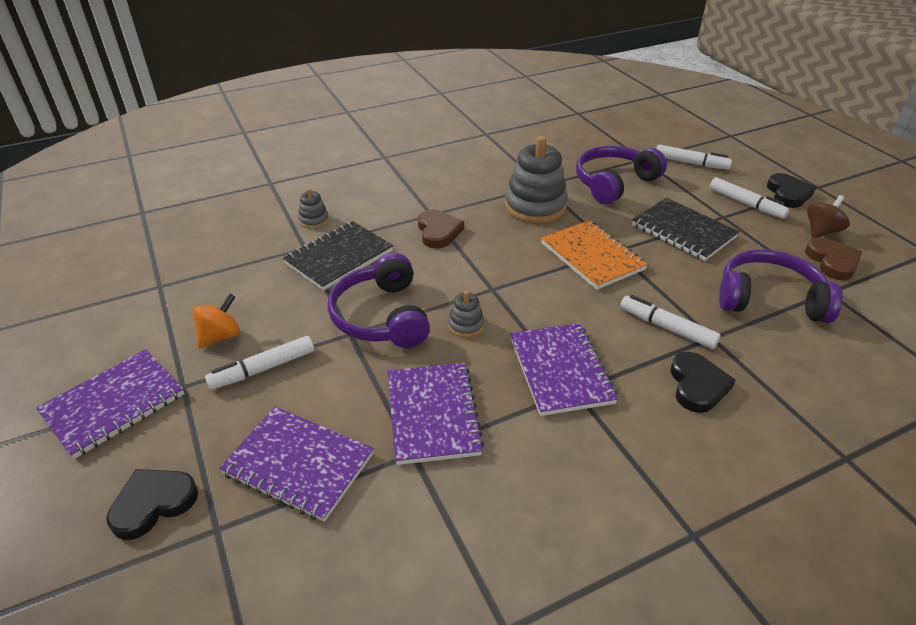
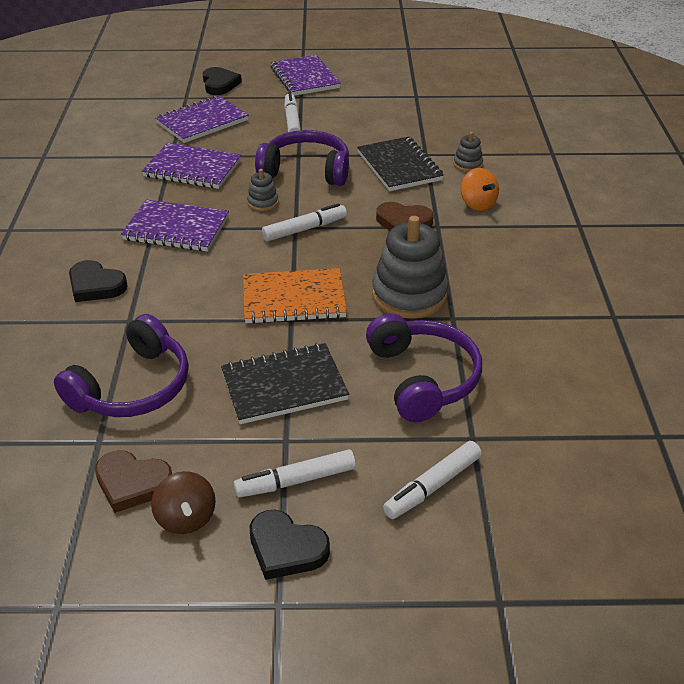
camera: 115 degrees right, 0 degrees up
(220, 336) = (339, 111): orange spinning top -> orange spinning top (477, 204)
(667, 328) = (164, 300): white marker -> white marker (304, 229)

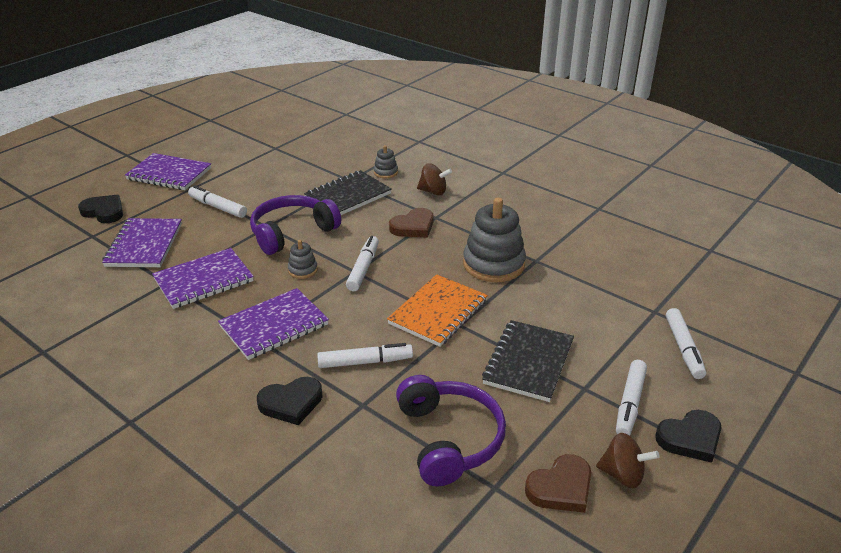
camera: 50 degrees left, 5 degrees down
(182, 294) = (365, 362): none -> white marker
(399, 166) = (348, 196): black notebook -> black notebook turned 60 degrees counterclockwise
(423, 378) = (582, 301): purple headphones -> none
(477, 204) = (433, 191): orange spinning top -> brown spinning top

